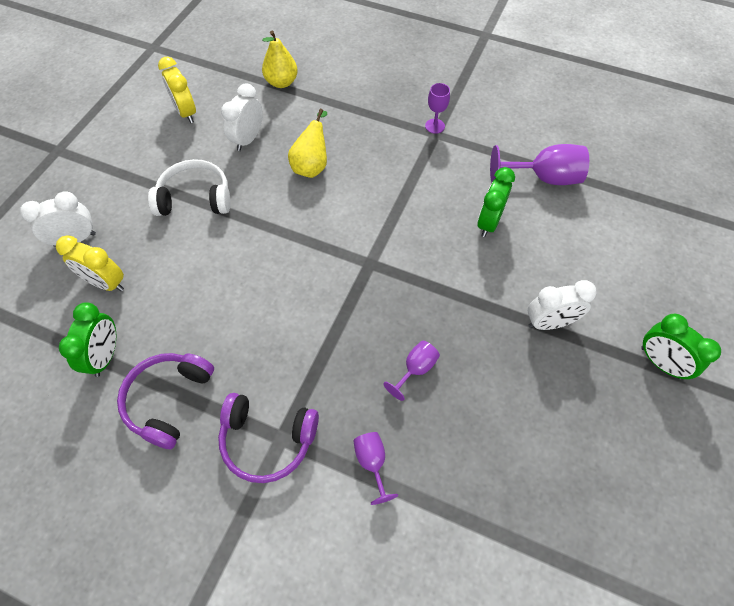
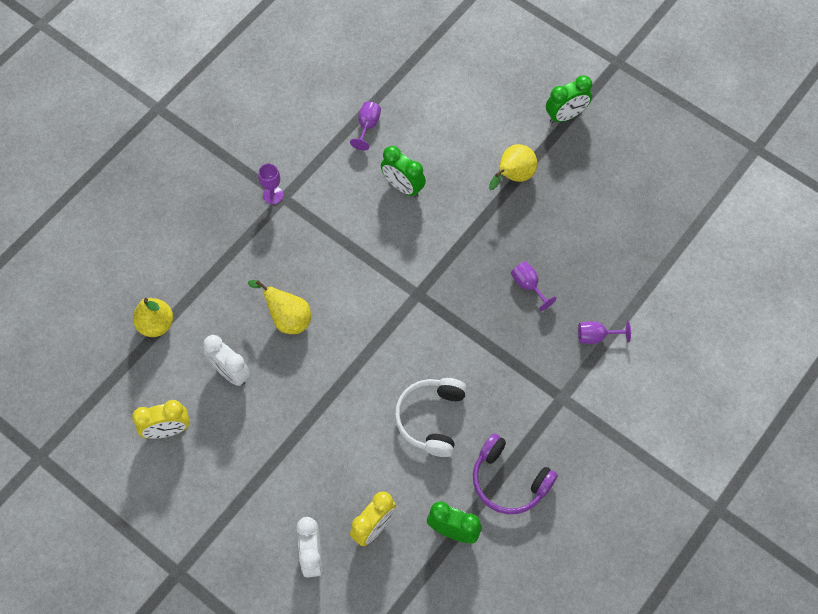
camera: 75 degrees left, 5 degrees up
(195, 198) = (294, 434): white headphones -> white headphones (431, 419)
(267, 440) = (561, 408): purple headphones -> none
(544, 178) = (367, 126): purple goblet -> purple goblet, size x0.56
(549, 323) = (513, 176): white clock -> yellow pear

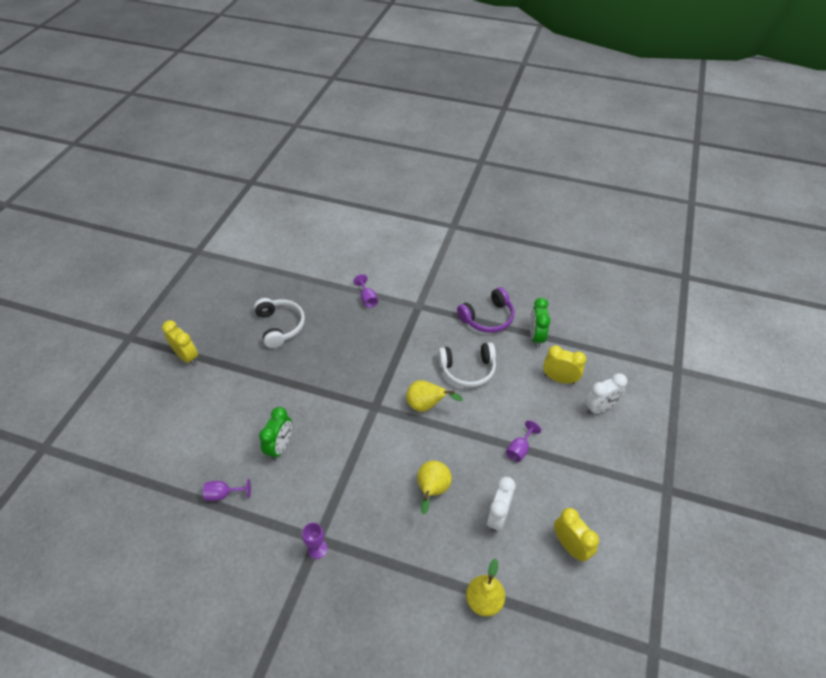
camera: 110 degrees left, 15 degrees down
(509, 480) = (487, 318): purple headphones -> purple headphones turned 45 degrees clockwise
(513, 176) = (251, 375): yellow pear -> yellow pear (426, 405)
(528, 285) = (343, 343): purple goblet -> purple goblet (519, 449)
(565, 115) = (187, 357): green clock -> yellow clock
(581, 221) = (280, 326): none -> white headphones

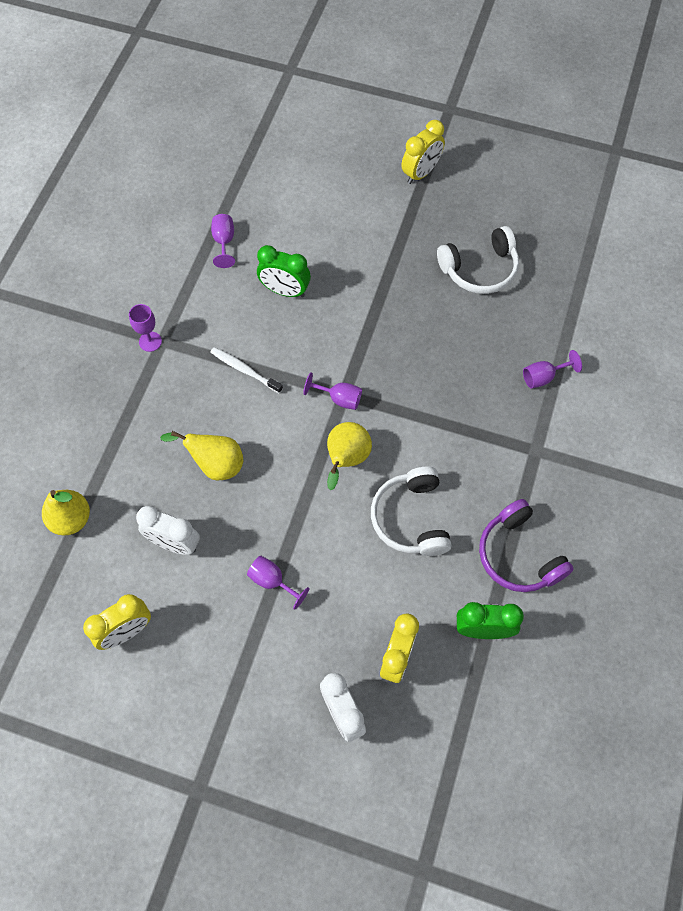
camera: 90 degrees right, 15 degrees up
(350, 473) = (244, 370): none -> white toothbrush
(378, 410) = (339, 399): none -> purple goblet

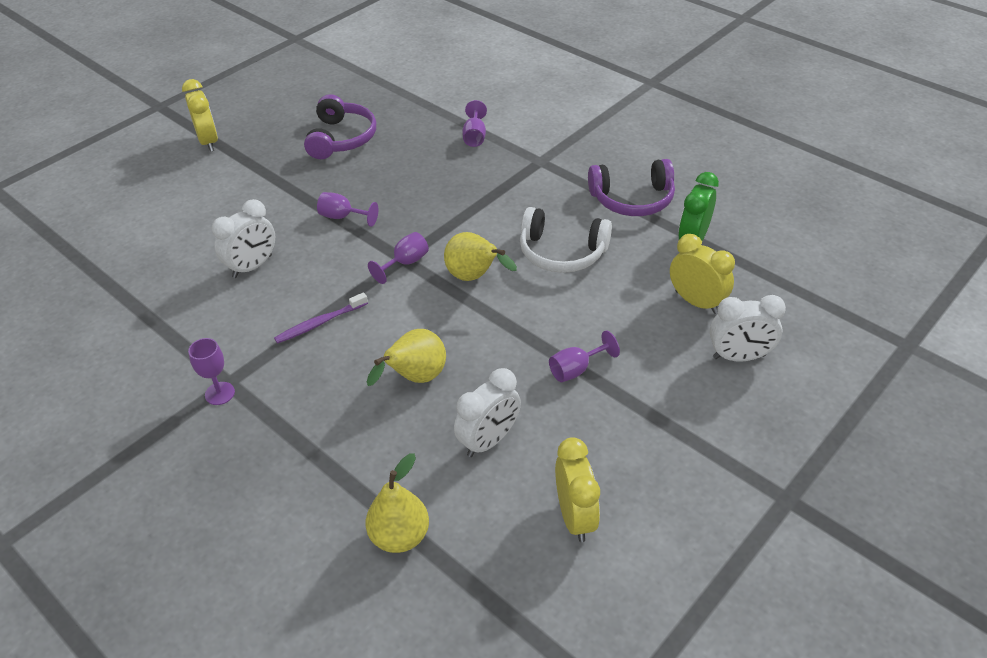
camera: 65 degrees left, 20 degrees down
(224, 242) = (150, 296): purple goblet -> purple goblet (342, 217)
(244, 370) = (320, 323): white toothbrush -> purple toothbrush
(285, 291) = (252, 266): green clock -> white clock
(480, 269) = (341, 138): white headphones -> purple headphones

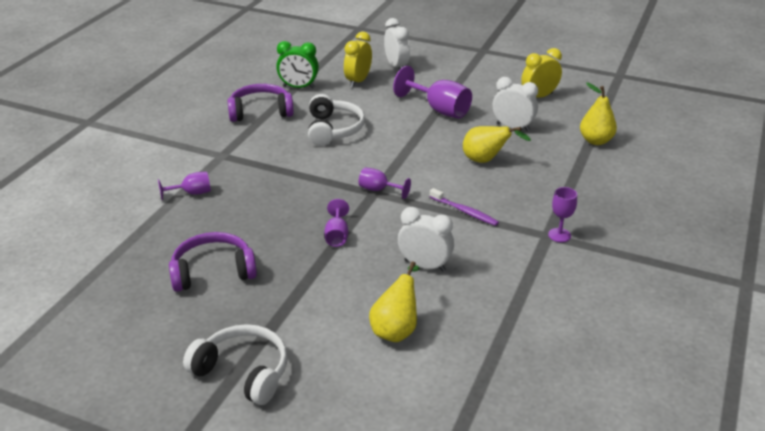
camera: 110 degrees left, 10 degrees down
(208, 142) = (243, 372): yellow clock -> white headphones
(474, 277) = (378, 158): yellow pear -> yellow pear (396, 329)
(576, 369) = (439, 109): purple goblet -> purple goblet, size x1.79
(632, 199) = (260, 111): purple headphones -> purple headphones turned 75 degrees counterclockwise

